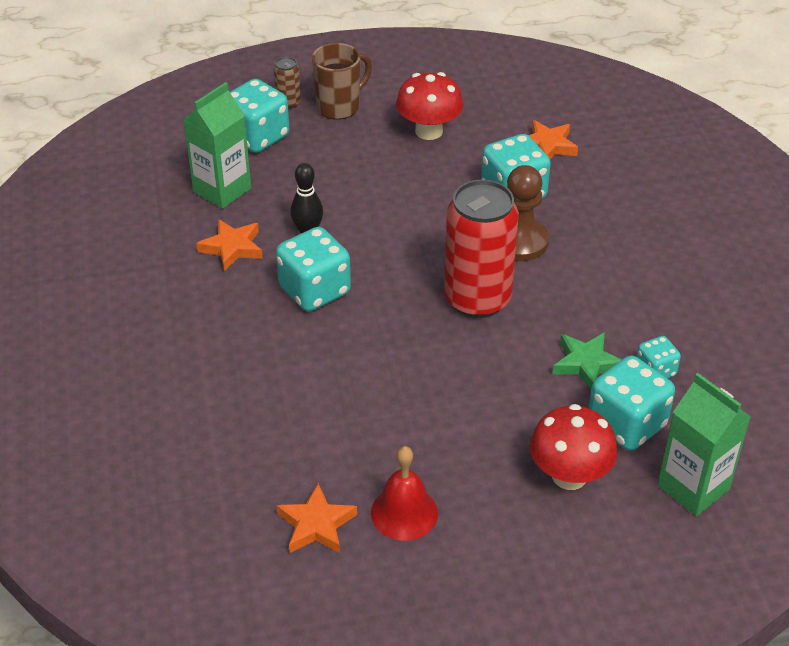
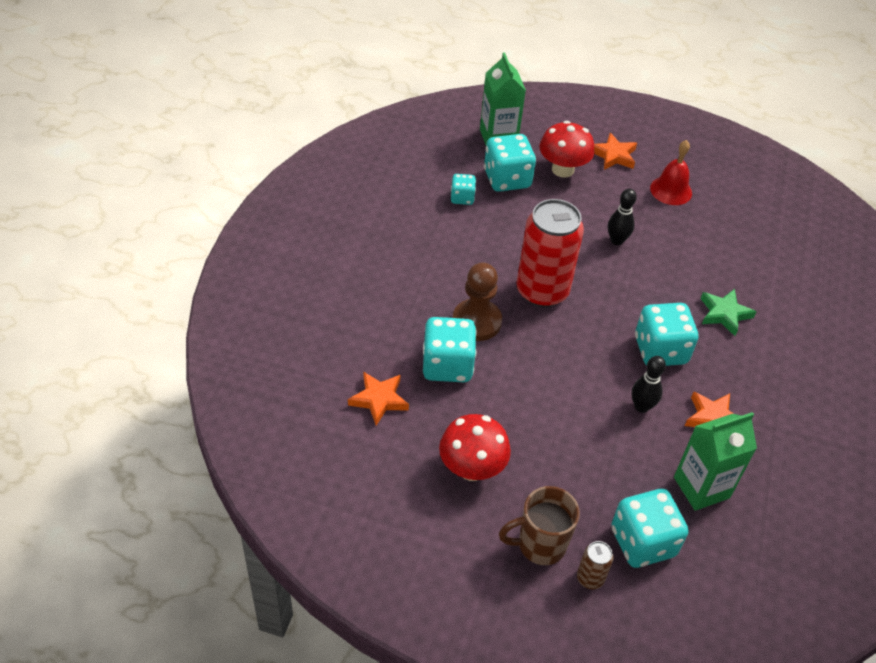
camera: 155 degrees left, 5 degrees up
(316, 525) = (725, 205): orange star -> orange star (613, 155)
(433, 399) = (617, 240): none -> black bowling pin
(586, 363) = (501, 220): green star -> green star (724, 314)

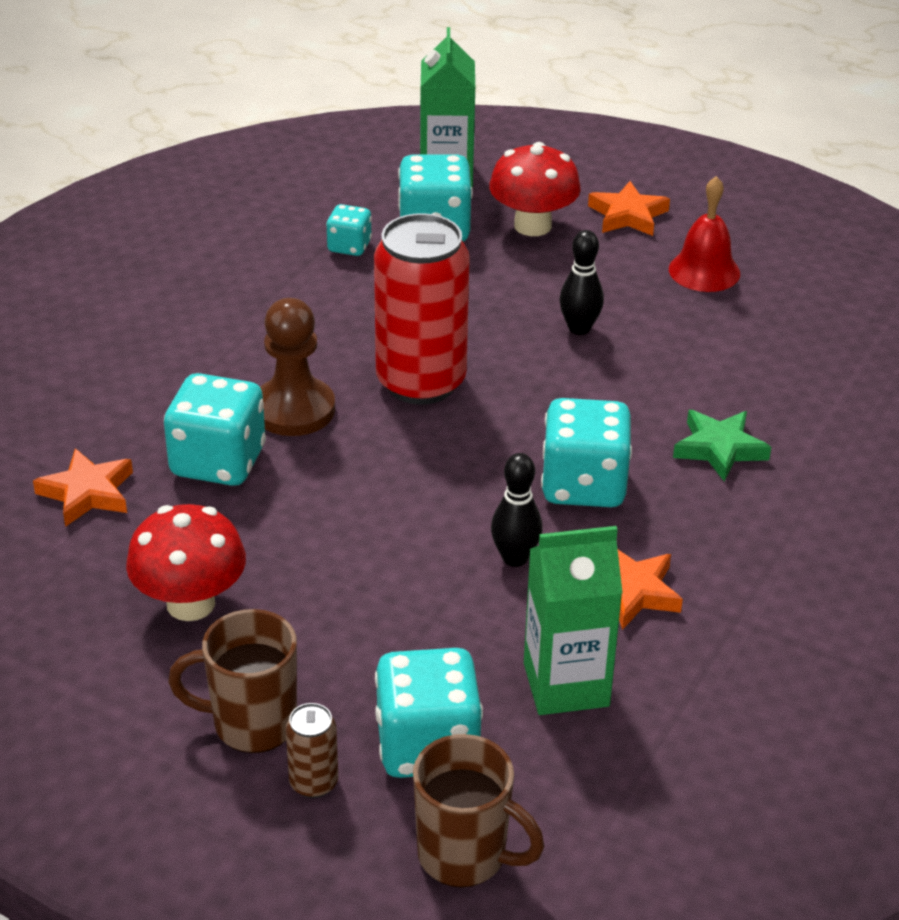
camera: 15 degrees right, 10 degrees down
(690, 610) = (465, 856): none -> brown mug

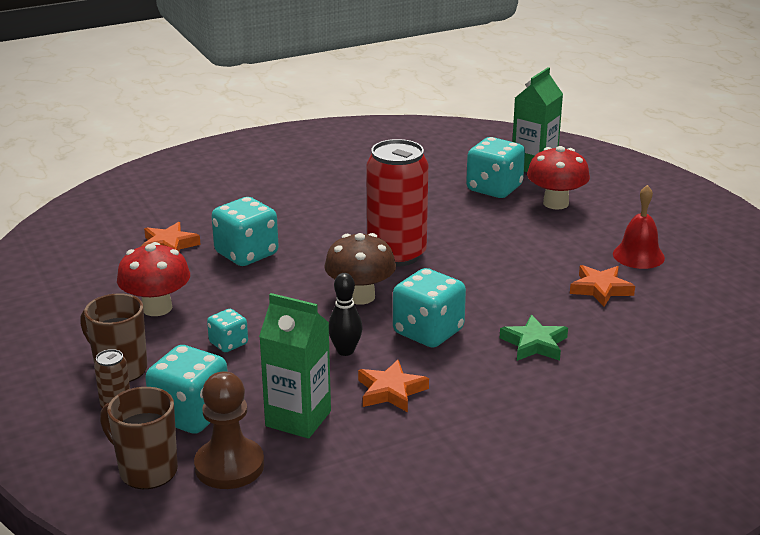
camera: 35 degrees right, 10 degrees down
(294, 410) = (313, 245): brown pawn -> brown pawn (229, 466)
(349, 246) = (435, 183): turquoise dice -> turquoise dice (228, 343)
(444, 467) = (360, 296): none -> brown mushroom
(465, 856) = (146, 471): brown mug -> brown mug turned 150 degrees clockwise
(579, 328) = (521, 259): black bowling pin -> none
(628, 215) = (623, 215): orange star -> orange star (600, 289)

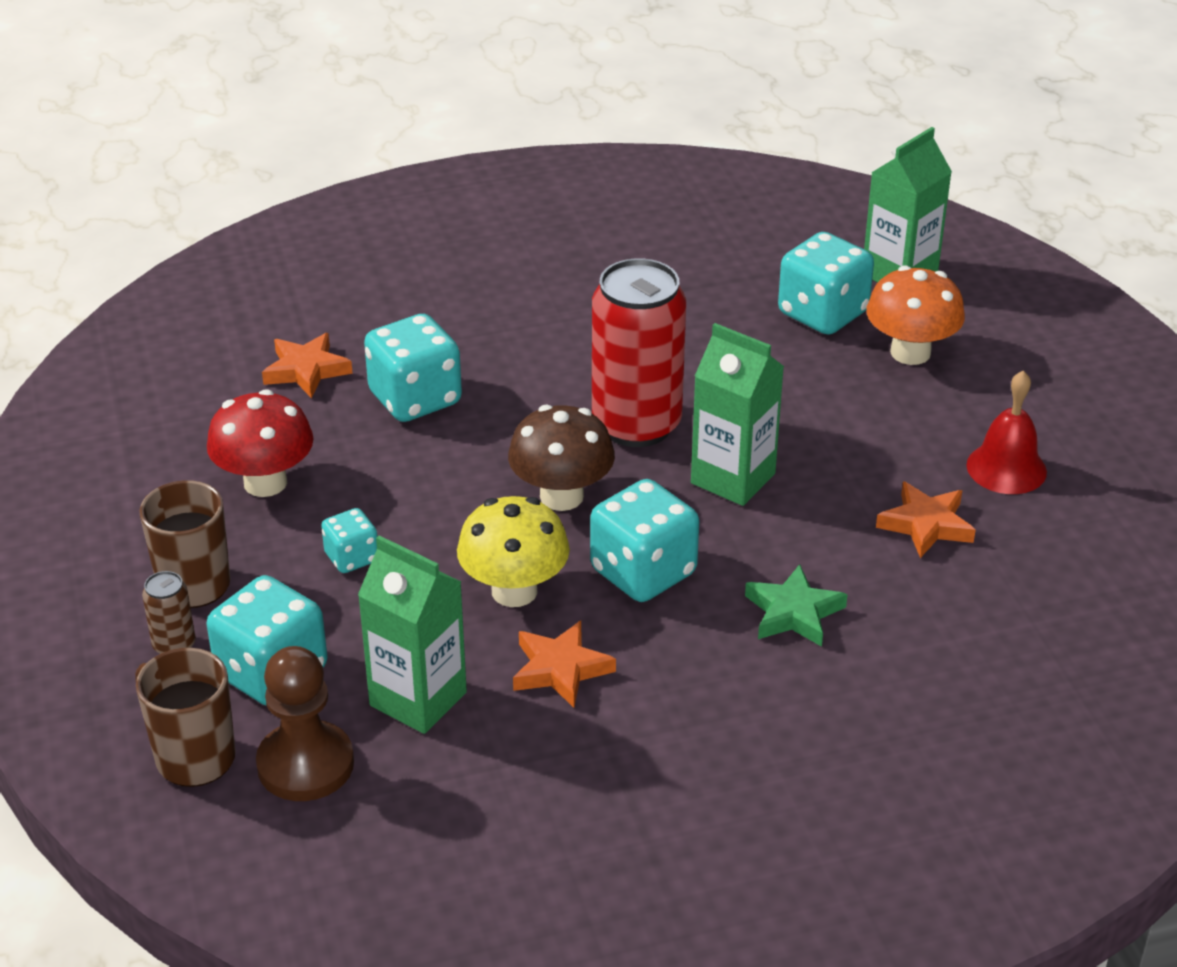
camera: 10 degrees right, 10 degrees up
(345, 351) = (514, 591): black bowling pin -> yellow mushroom
(469, 277) = (733, 478): none -> green carton
(556, 203) = (910, 352): red mushroom -> orange mushroom

